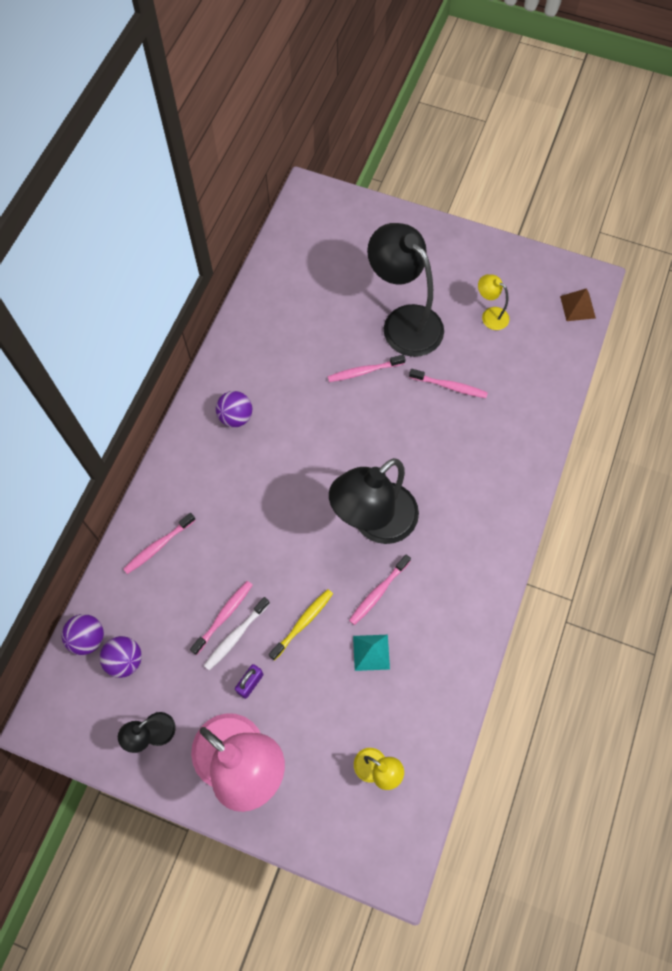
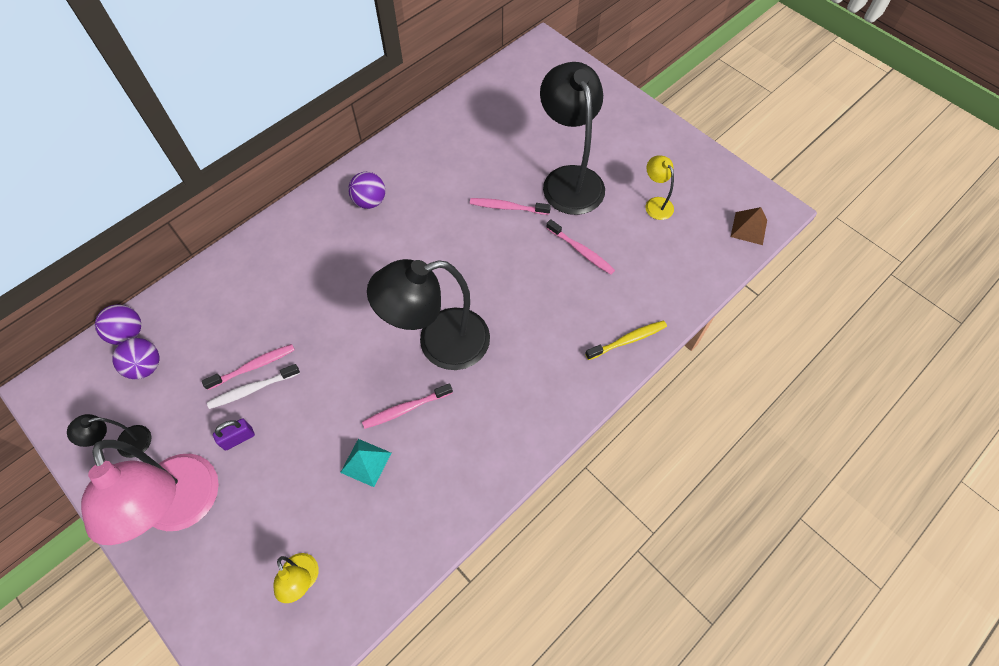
camera: 25 degrees right, 5 degrees down
(158, 546) = (236, 281): pink toothbrush -> none
(303, 623) = (319, 405): yellow toothbrush -> yellow toothbrush (627, 340)

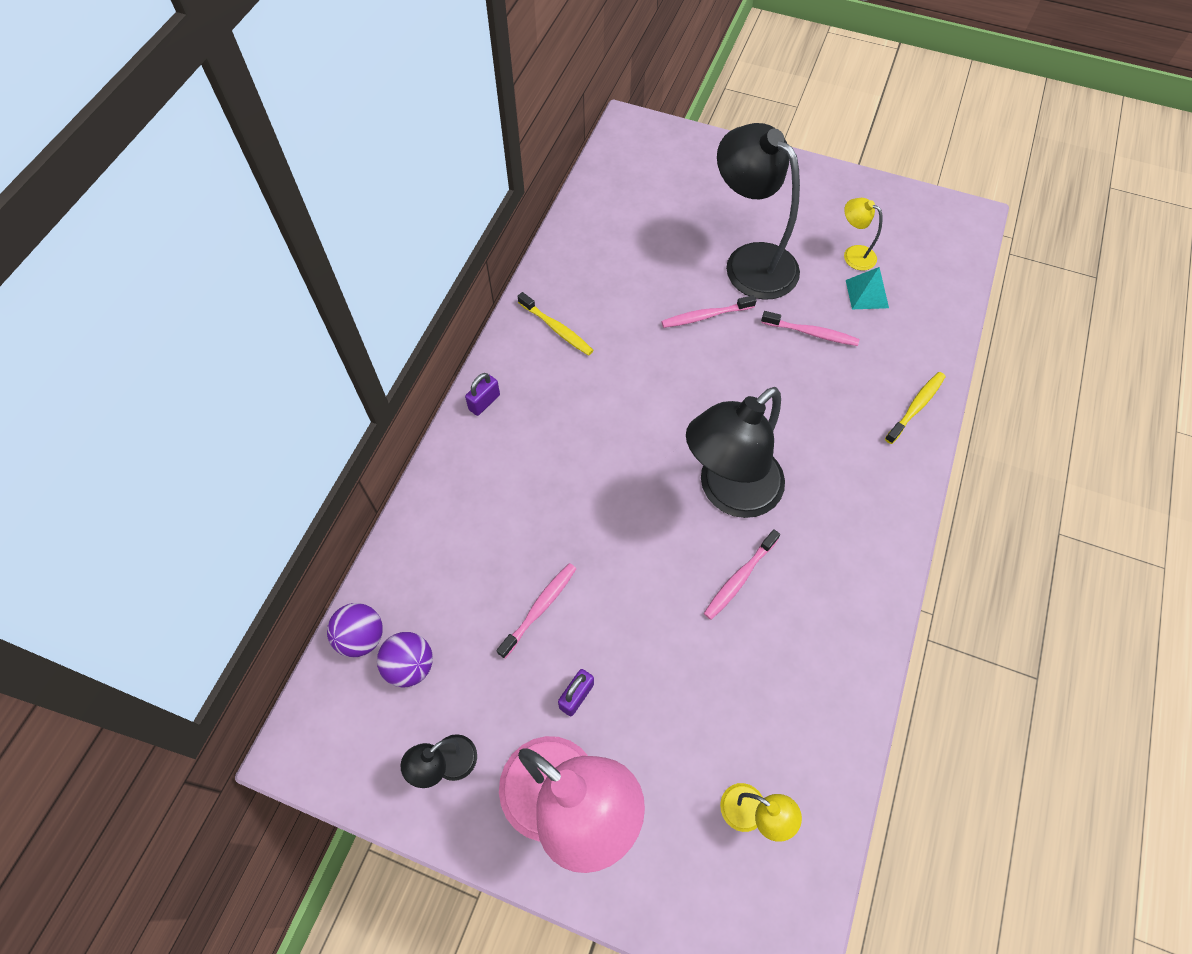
camera: 25 degrees left, 0 degrees up
(252, 389) = (556, 634): white toothbrush -> none
(309, 208) = (484, 402): none -> purple padlock
(366, 462) = (735, 655): turquoise pyramid -> turquoise pyramid (867, 294)
(370, 201) = (550, 368): purple ball -> none
(392, 175) = (557, 329): none -> yellow toothbrush
(749, 228) = (957, 245): brown pyramid -> none

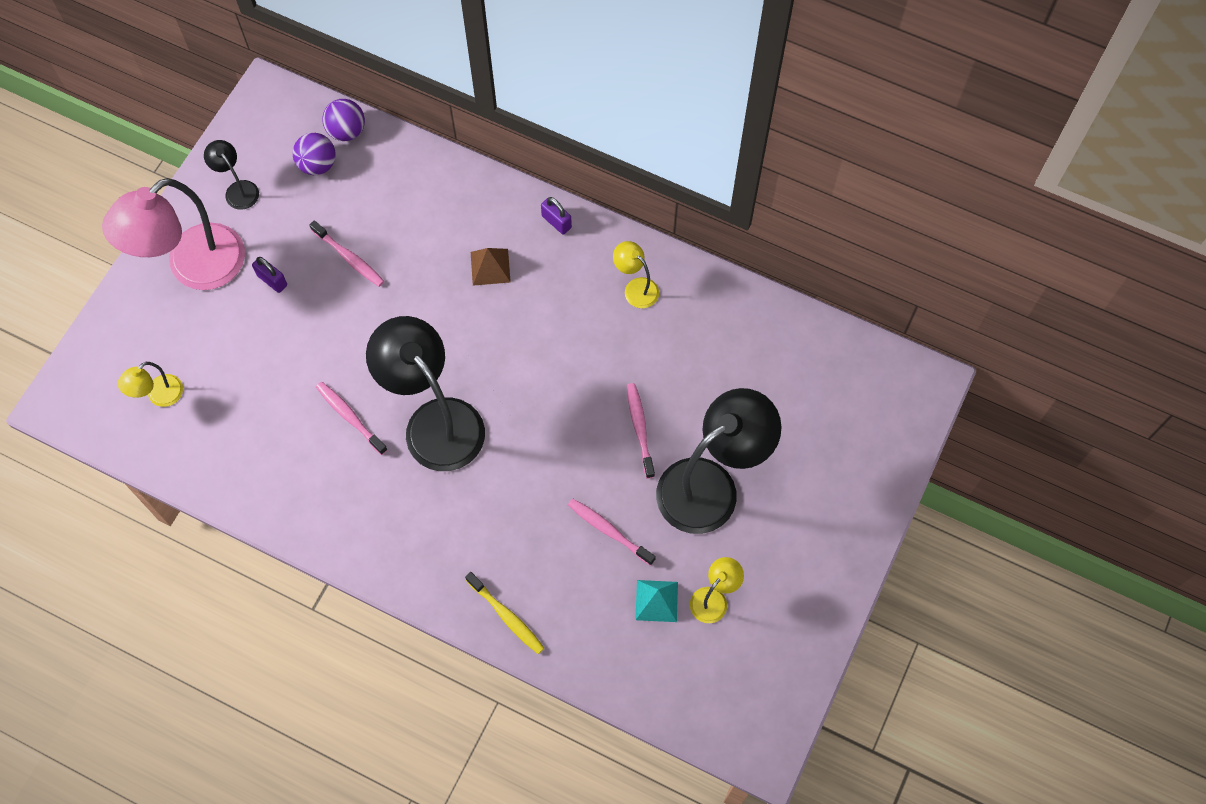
camera: 95 degrees right, 5 degrees up
(541, 459) = (490, 267): none -> brown pyramid
(557, 329) = (636, 288): yellow toothbrush -> yellow lamp
(811, 333) = (609, 531): pink toothbrush -> pink toothbrush turned 105 degrees clockwise

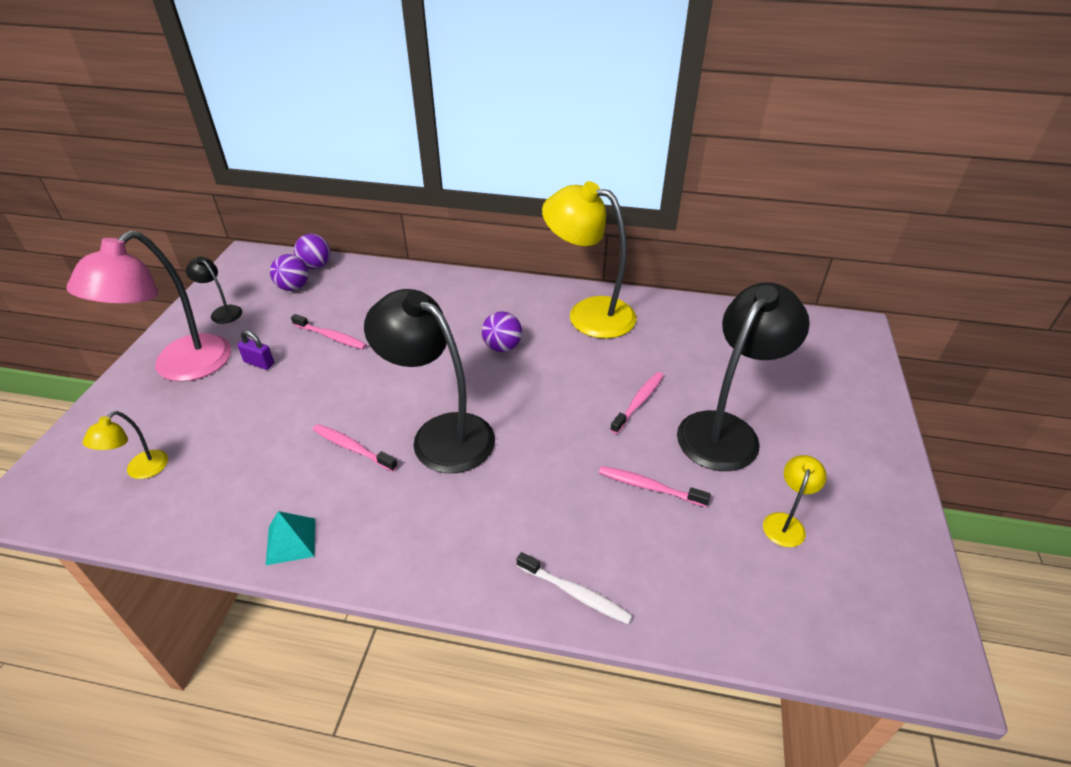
camera: 15 degrees left, 25 degrees down
(490, 267) = (460, 321): brown pyramid -> none
(506, 616) = (575, 593): yellow toothbrush -> white toothbrush
(525, 317) = (502, 347): none -> purple ball
(556, 222) = (506, 287): purple padlock -> none
(636, 288) = (588, 313): yellow lamp -> yellow lamp, size x2.21
(639, 429) = (638, 402): pink toothbrush -> pink toothbrush turned 60 degrees clockwise
(656, 601) = (729, 538): turquoise pyramid -> turquoise pyramid (291, 541)

